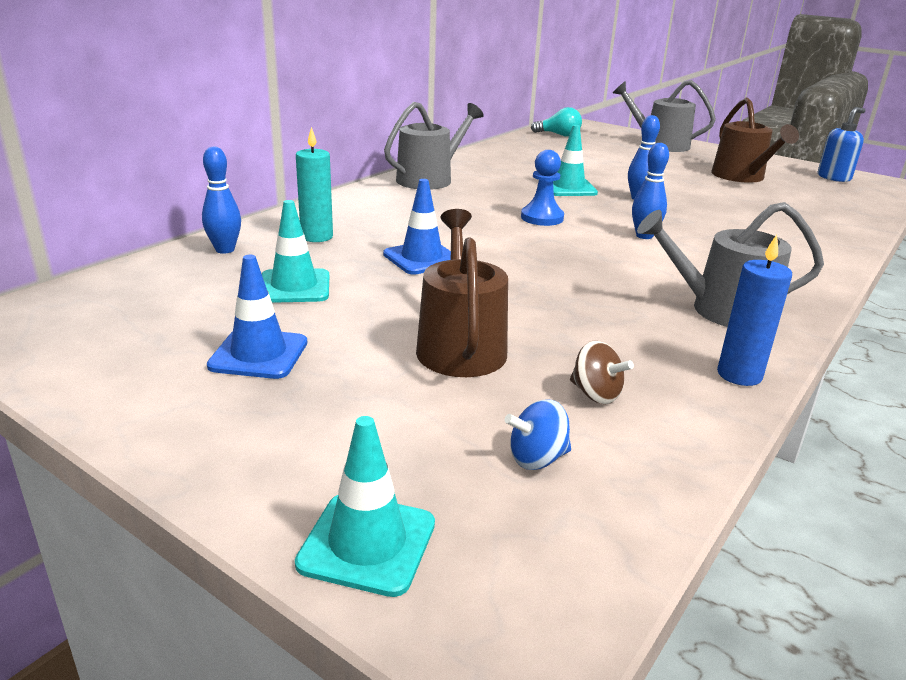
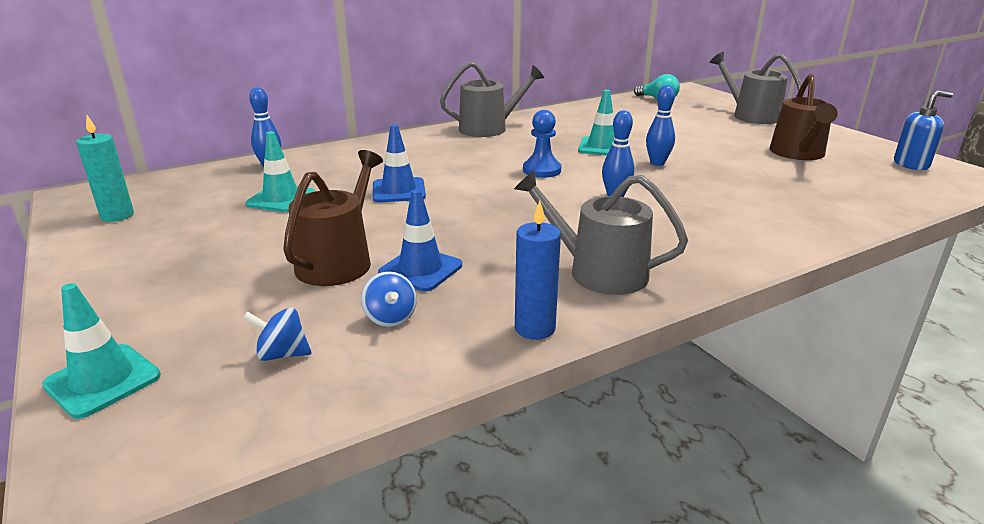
camera: 25 degrees right, 0 degrees up
(259, 354) = (199, 242): blue traffic cone -> blue traffic cone (420, 269)
(317, 237) = (343, 164): turquoise candle -> turquoise candle (117, 216)
(595, 394) = (390, 318): brown spinning top -> blue spinning top

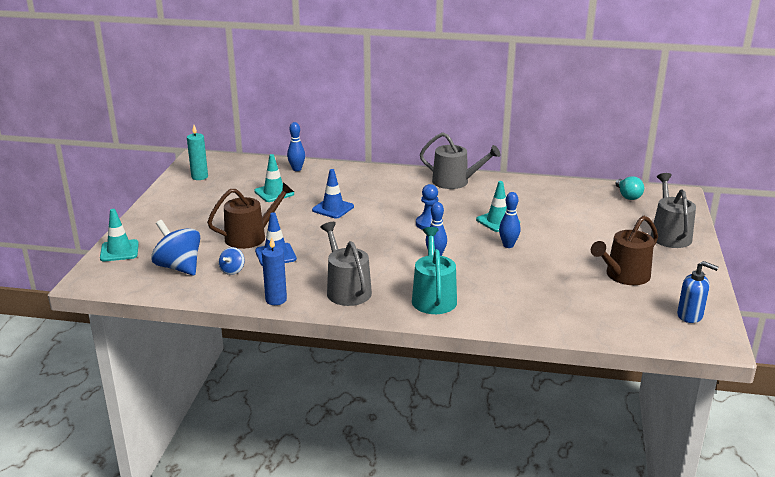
camera: 40 degrees right, 0 degrees up
(282, 354) = (179, 267): blue spinning top -> blue spinning top, size x1.96
(705, 237) = (433, 297): none -> turquoise watering can

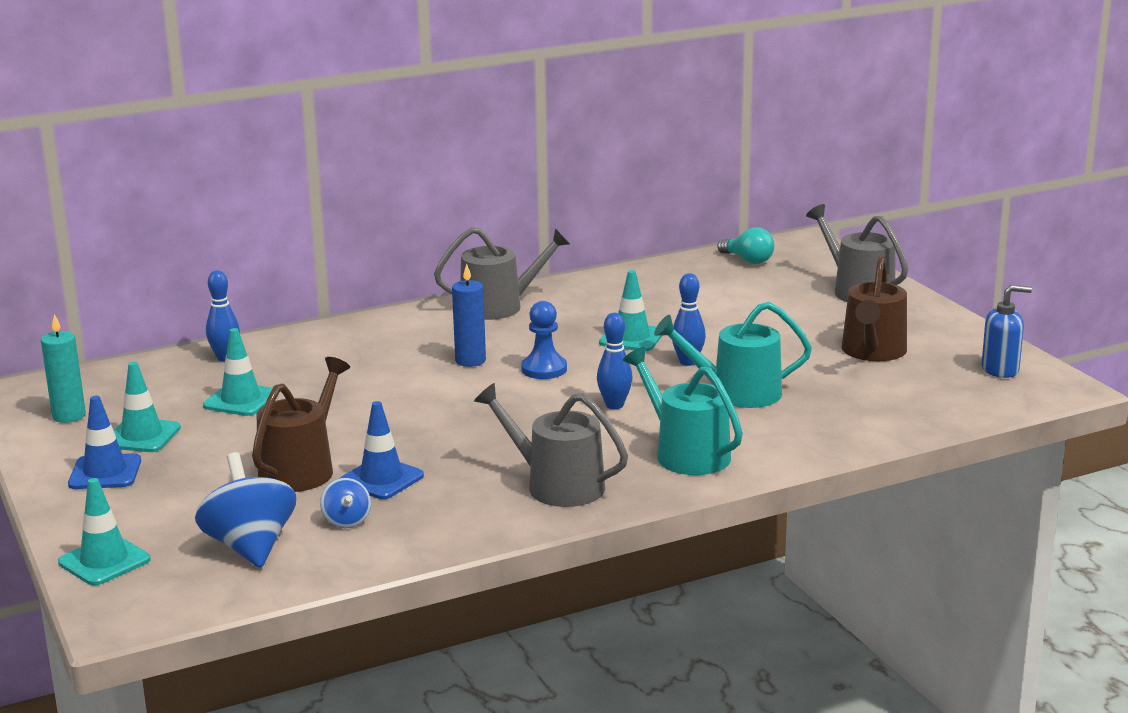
camera: 35 degrees left, 5 degrees down
(179, 267) = (250, 546): blue spinning top -> blue spinning top turned 60 degrees clockwise
(212, 196) = (142, 436): none -> turquoise traffic cone
(276, 300) = (475, 533): blue candle -> blue candle (470, 361)
(333, 208) = (371, 392): blue traffic cone -> blue traffic cone (105, 472)
(509, 273) = (737, 393): none -> turquoise watering can

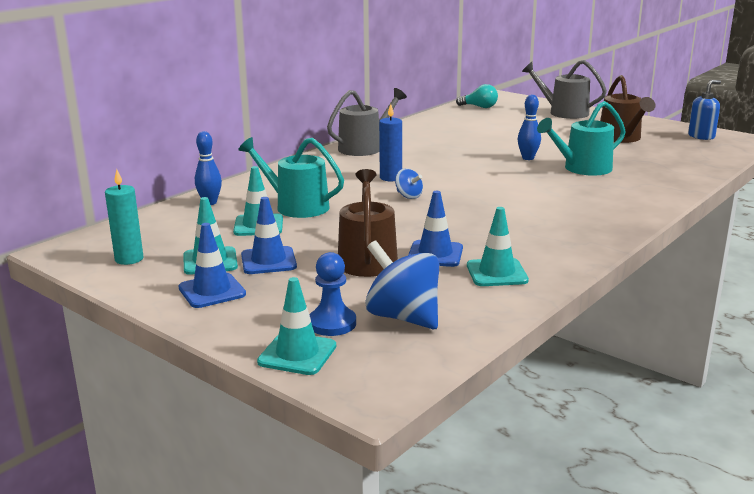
camera: 25 degrees left, 0 degrees up
(199, 448) = (268, 261): none -> blue traffic cone
(346, 521) = (450, 285): blue spinning top -> blue spinning top (408, 196)
(544, 369) = (446, 175): blue pawn -> blue pawn (332, 323)
(557, 485) = (559, 235): grey watering can -> none
(614, 405) = (521, 186): blue bowling pin -> none
(631, 338) = (474, 151): turquoise traffic cone -> turquoise traffic cone (496, 273)
(686, 454) = (607, 204): turquoise watering can -> turquoise watering can (296, 206)

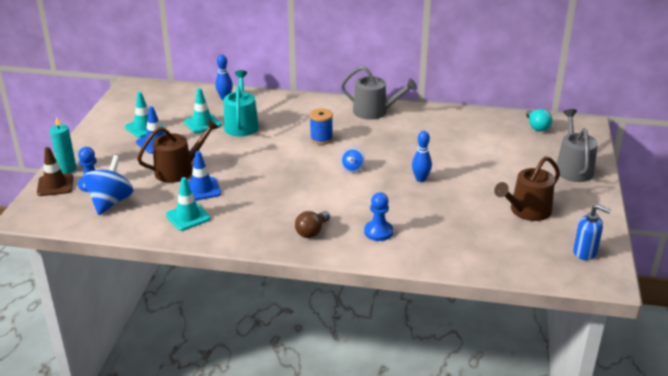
camera: 60 degrees right, 10 degrees up
(129, 259) = (132, 106): turquoise candle -> turquoise candle (67, 169)
(212, 291) = (109, 141): blue traffic cone -> none
(297, 354) = (55, 185): turquoise traffic cone -> brown traffic cone
(390, 178) = (321, 139): blue candle -> blue spool
(408, 196) = (292, 154): blue spinning top -> blue spinning top (352, 168)
(583, 168) = (420, 208): turquoise watering can -> none
(590, 217) = (312, 232): none -> brown light bulb
(614, 191) = (378, 232): none -> blue pawn

